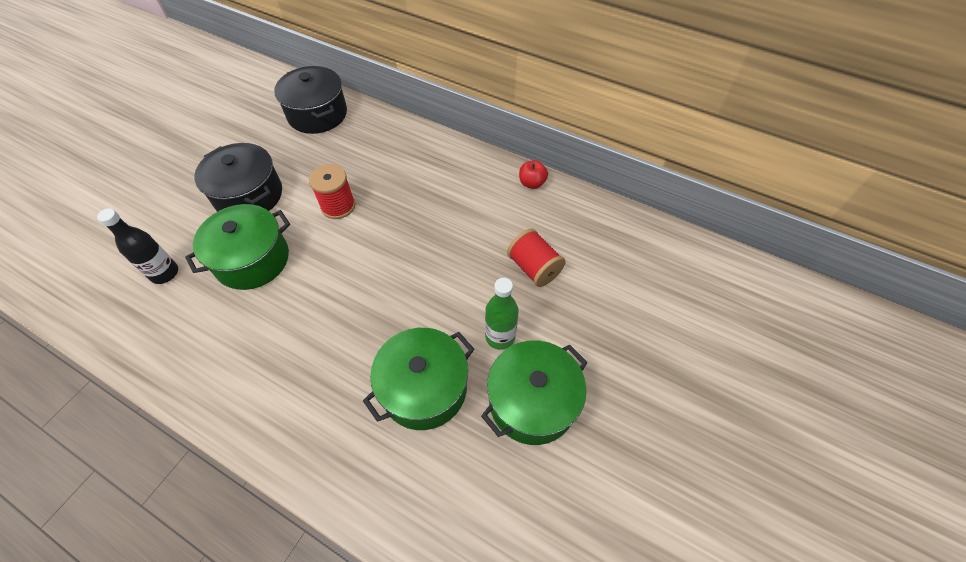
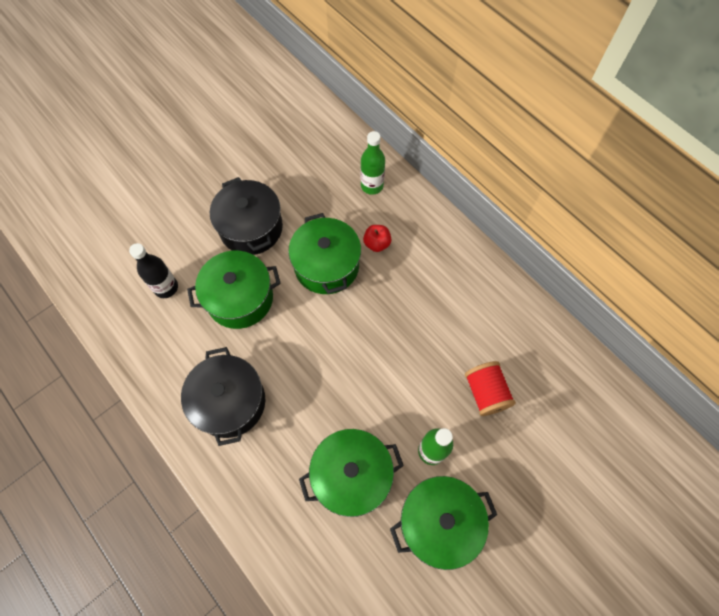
camera: 20 degrees right, 10 degrees up
(317, 114) = (333, 152): black pot -> black pot (230, 402)
(338, 206) = (326, 265): red spool -> green pot
(363, 131) = (372, 186): none -> green bottle
(532, 183) = (516, 299): red apple -> red apple (377, 243)

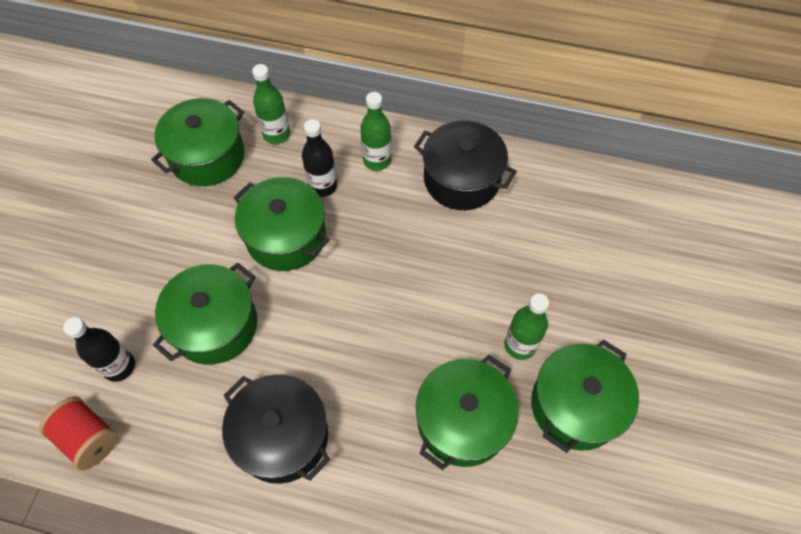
camera: 35 degrees left, 5 degrees down
(251, 228) = (175, 247): black pot -> black pot (461, 179)
(315, 175) = (207, 156): none -> green pot
(377, 243) = (322, 186): red apple -> black bottle
(428, 247) = (377, 160): none -> green bottle
(485, 392) = (529, 259): red spool -> red spool (88, 438)

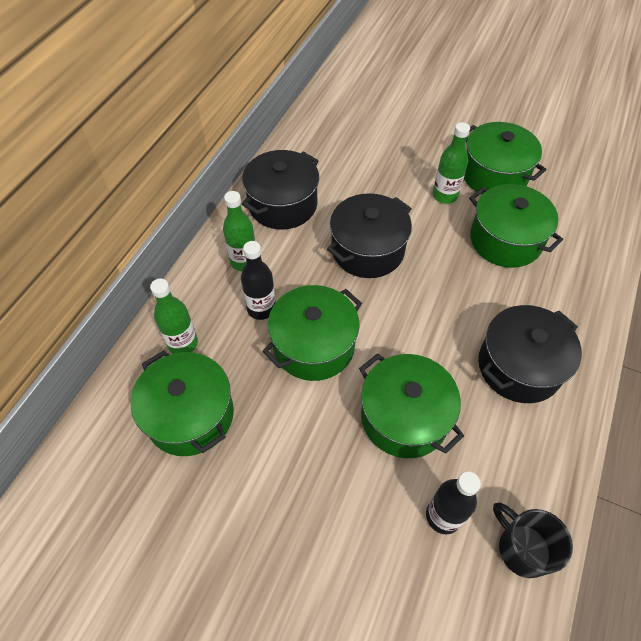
camera: 80 degrees left, 5 degrees down
(88, 438) = (522, 548): red spool -> black mug
(415, 269) = (367, 250): none -> black pot

